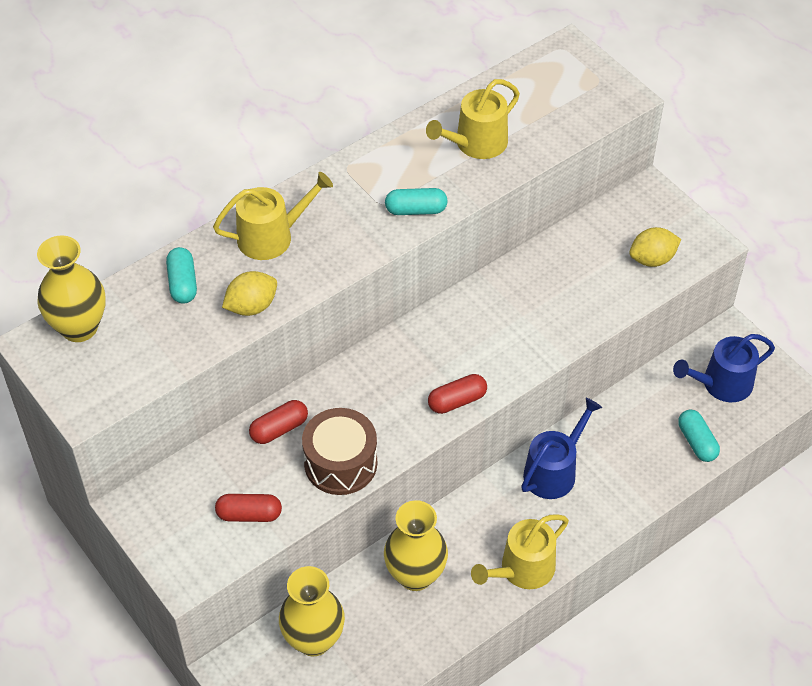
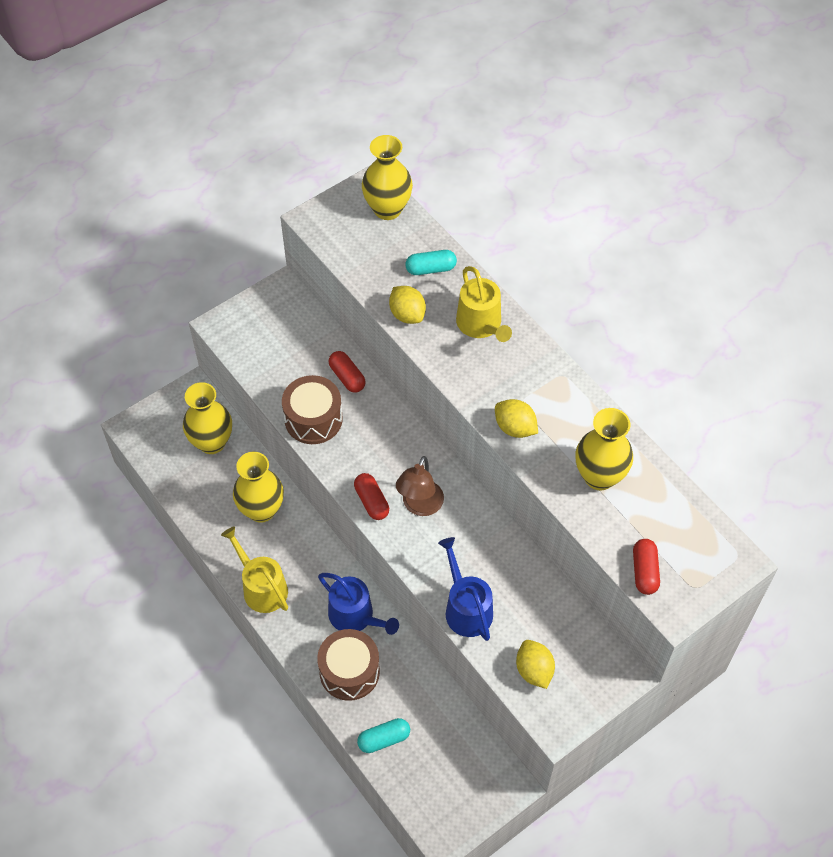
camera: 90 degrees right, 5 degrees up
(249, 515) = (270, 361): red capsule -> red capsule (644, 571)
(416, 210) = (515, 428): turquoise capsule -> yellow lemon
(462, 354) = (420, 506): none -> brown lamp
(476, 143) = (599, 476): yellow watering can -> yellow vase
(622, 476) = (349, 671): none -> brown drum
(722, 384) = (449, 769): blue watering can -> blue watering can (466, 608)

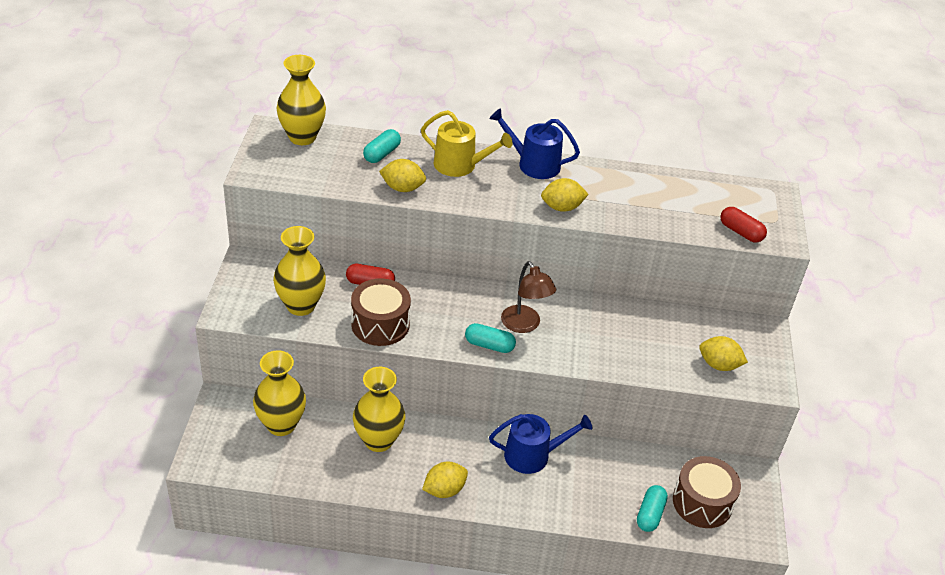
camera: 50 degrees left, 15 degrees down
(261, 587) = (444, 490): yellow watering can -> yellow lemon
(349, 671) = (574, 492): brown drum -> brown drum (702, 503)
(372, 501) = (489, 345): red capsule -> turquoise capsule
(466, 608) = (633, 362): blue watering can -> blue watering can (534, 164)
(599, 476) = (646, 201): yellow vase -> yellow vase (301, 305)

